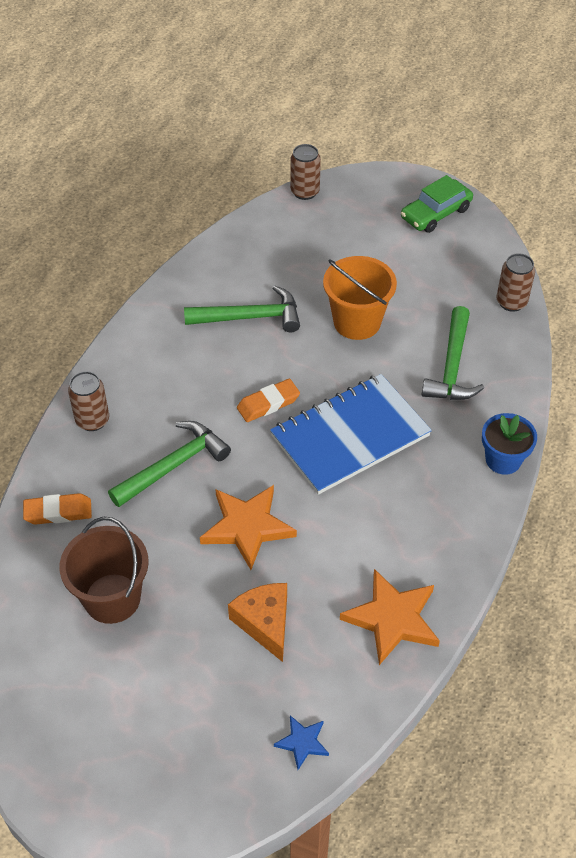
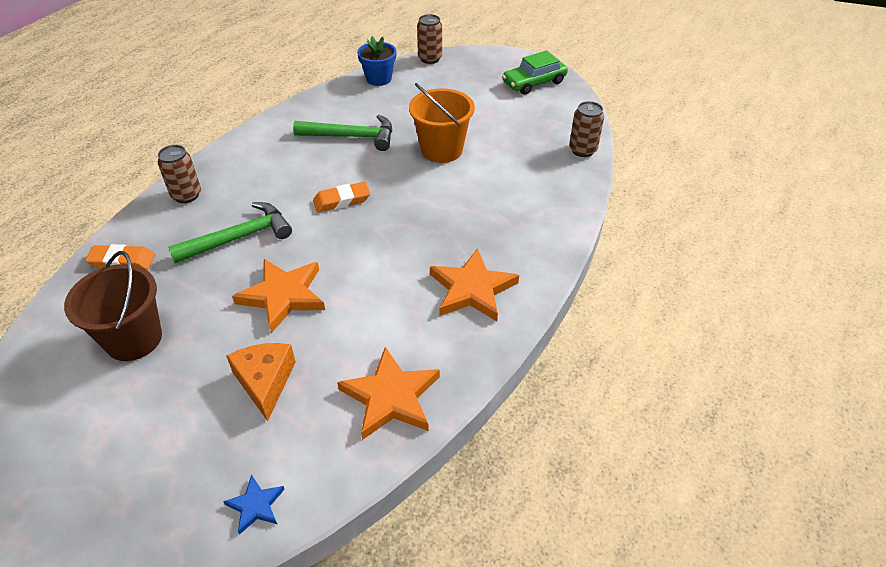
camera: 10 degrees right, 5 degrees down
(350, 436) = (405, 234): blue notebook -> none
(438, 491) = (472, 289): none -> orange star
(452, 367) = (515, 192): green hammer -> none
(503, 460) = (542, 271): blue flower pot -> blue flower pot (379, 79)

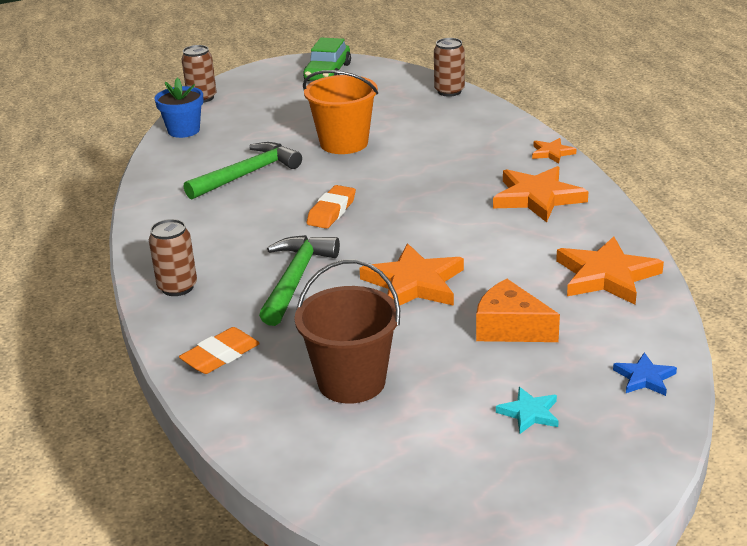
camera: 45 degrees left, 15 degrees down
(157, 458) = (529, 413): none -> turquoise star
(553, 257) = (552, 153): none -> orange star

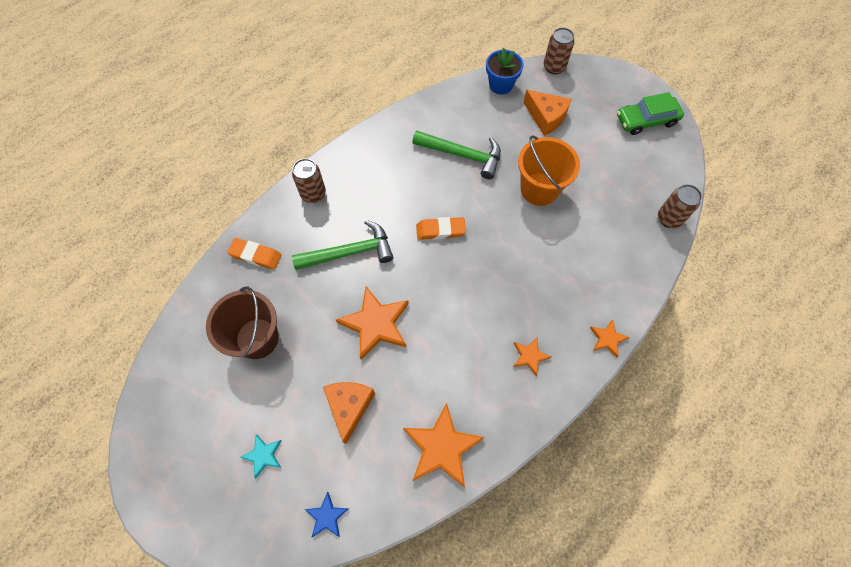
camera: 60 degrees right, 35 degrees up
(259, 117) = (546, 117): none -> orange cheese
(537, 198) = (530, 356): orange star -> orange star, size x0.51

